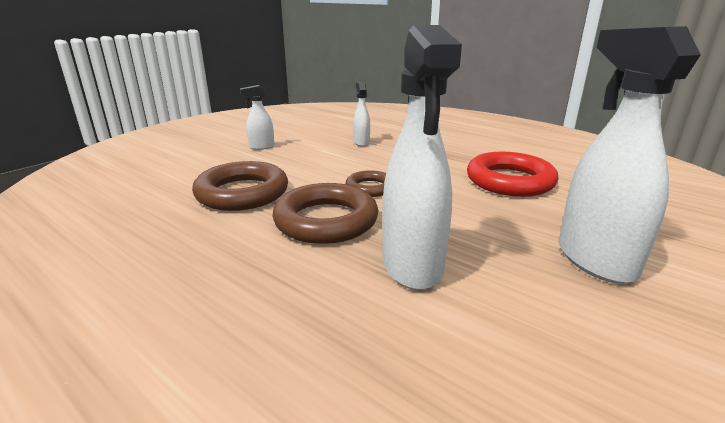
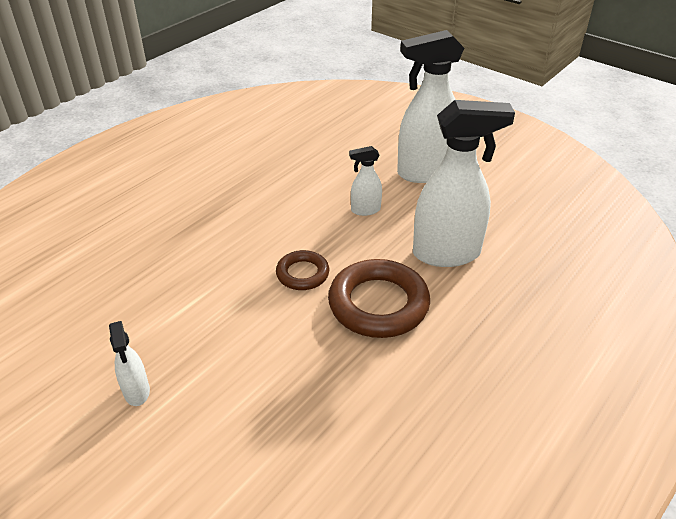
camera: 90 degrees left, 15 degrees up
(242, 193) = (312, 382): brown ring -> none
(361, 143) = (148, 280): white spray bottle -> white spray bottle (365, 210)
(510, 181) = (292, 182): red ring -> none

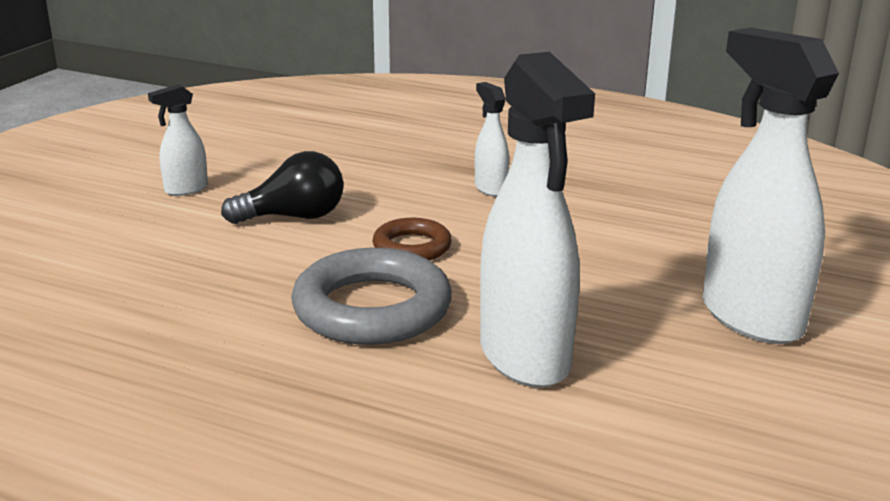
camera: 75 degrees right, 15 degrees down
(228, 327) = (293, 217): none -> black light bulb
(365, 210) = (591, 274): white spray bottle -> white spray bottle (490, 189)
(378, 304) = (372, 308): brown ring -> grey ring

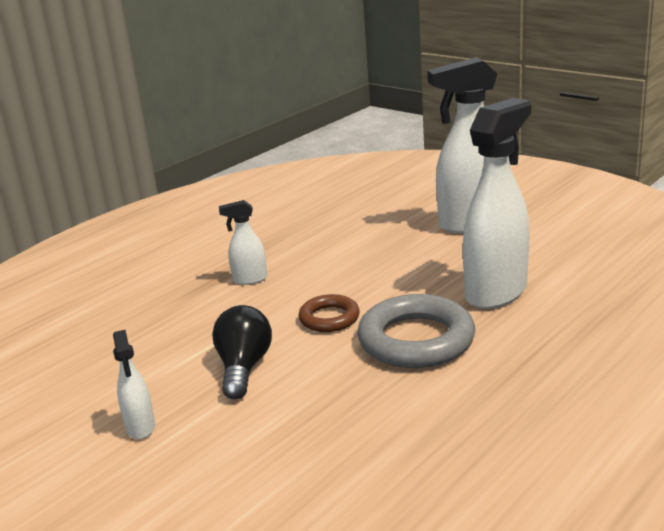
camera: 70 degrees left, 0 degrees up
(525, 358) = (496, 292): white spray bottle -> white spray bottle turned 45 degrees counterclockwise

